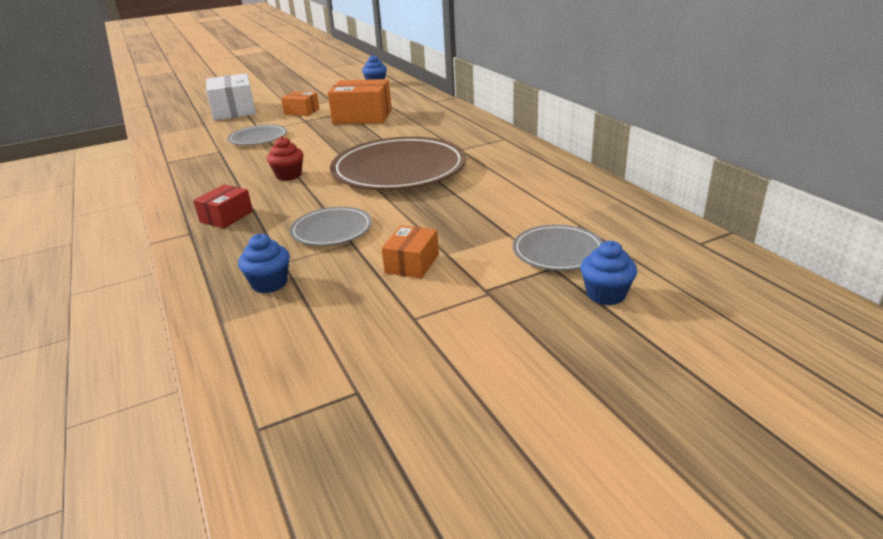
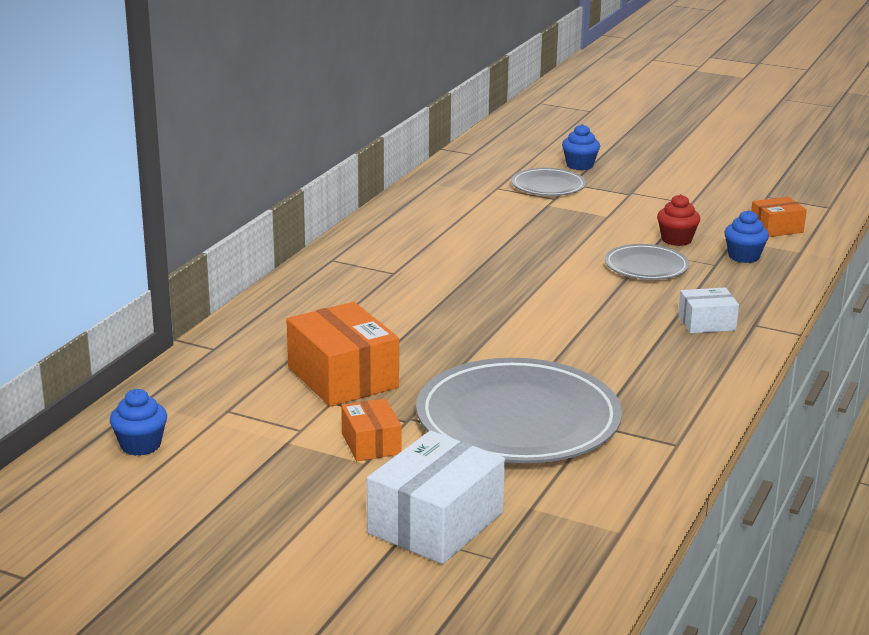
camera: 130 degrees left, 5 degrees down
(226, 217) = (706, 323): red box -> white box
(258, 138) = (518, 420): grey plate -> grey plate, size x1.99
(288, 175) = (587, 336): red cupcake -> red cupcake (676, 240)
(399, 170) = (490, 284): brown plate -> none
(412, 263) = (639, 222): orange box -> orange box (776, 228)

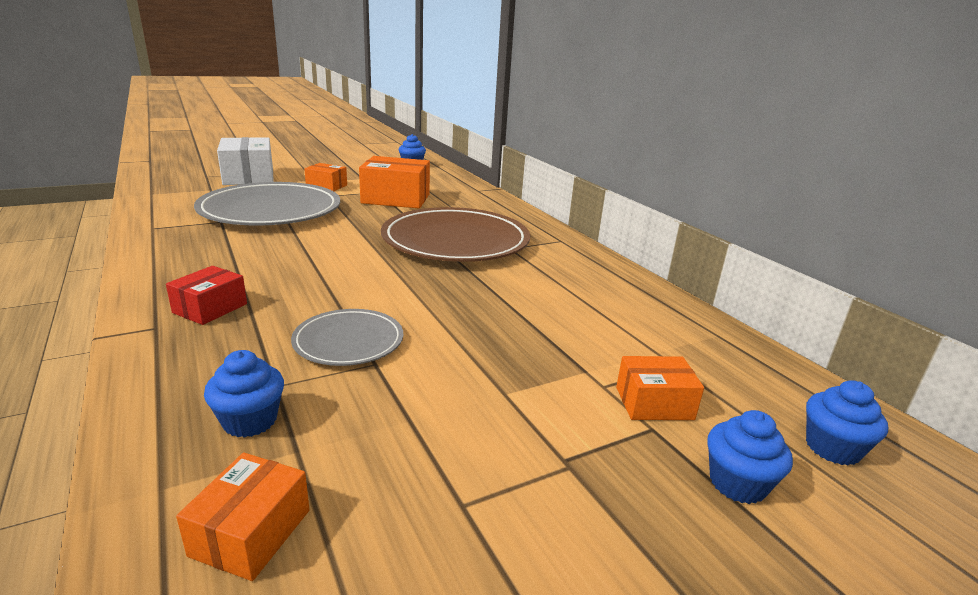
camera: 125 degrees right, 0 degrees up
(421, 298) = (455, 241): none -> brown plate
(516, 153) = (832, 448): none -> blue cupcake
(548, 186) = (654, 403): grey plate -> orange box
(676, 240) = (371, 400): red cupcake -> none
(706, 323) = (210, 308): white box -> red box

